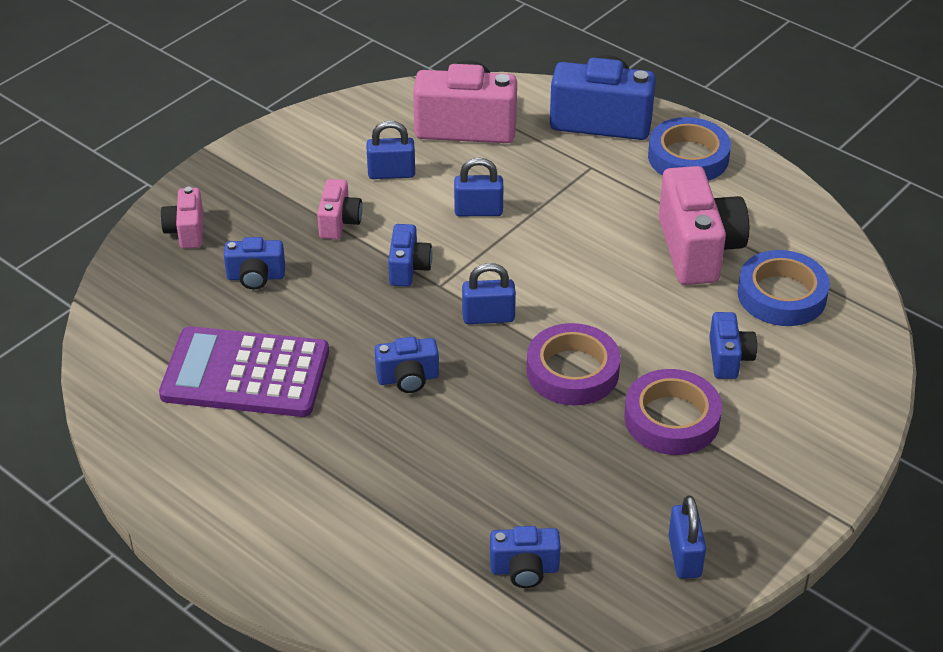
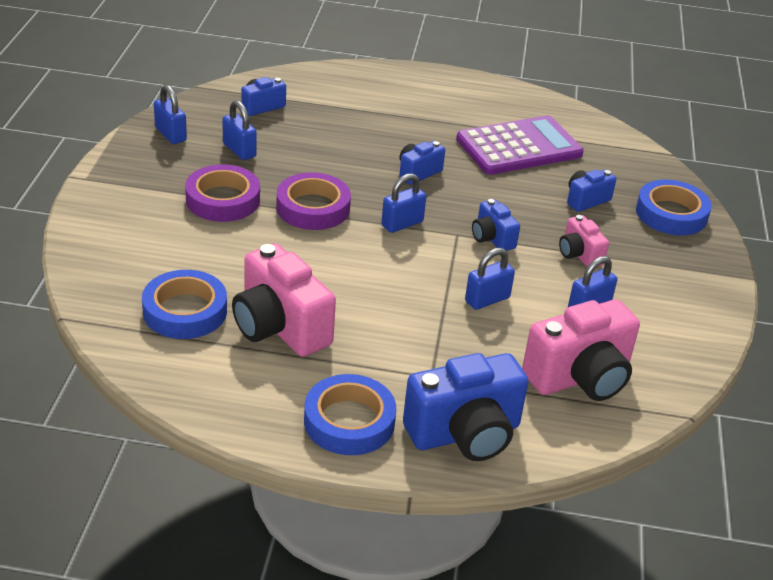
camera: 145 degrees right, 5 degrees down
(186, 231) = (671, 214): pink camera -> blue tape
(606, 493) = (239, 150): none -> blue padlock
(729, 358) = (203, 249): blue camera -> none

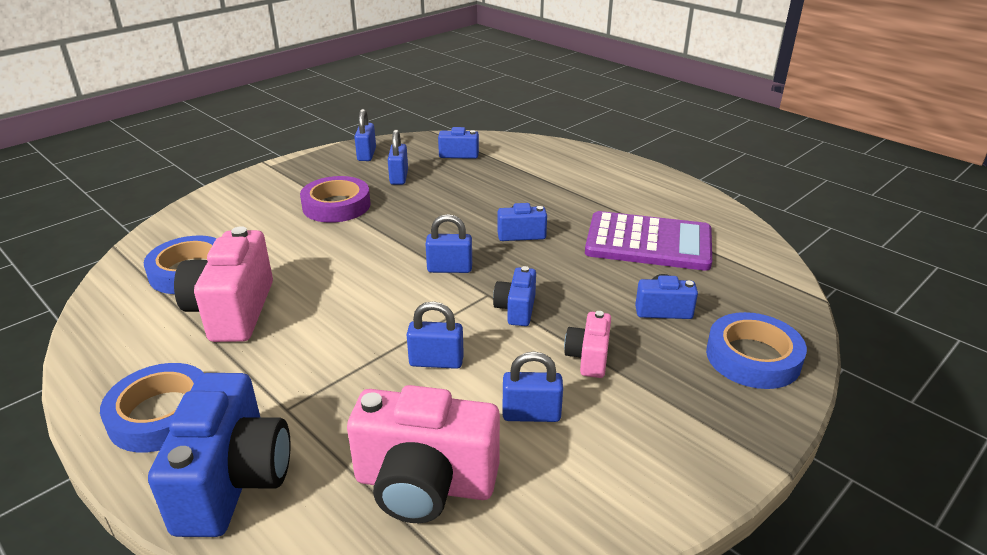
camera: 40 degrees right, 5 degrees down
(313, 208) = (394, 232): purple tape -> none
(465, 434) = (233, 481): blue camera -> blue camera turned 105 degrees counterclockwise

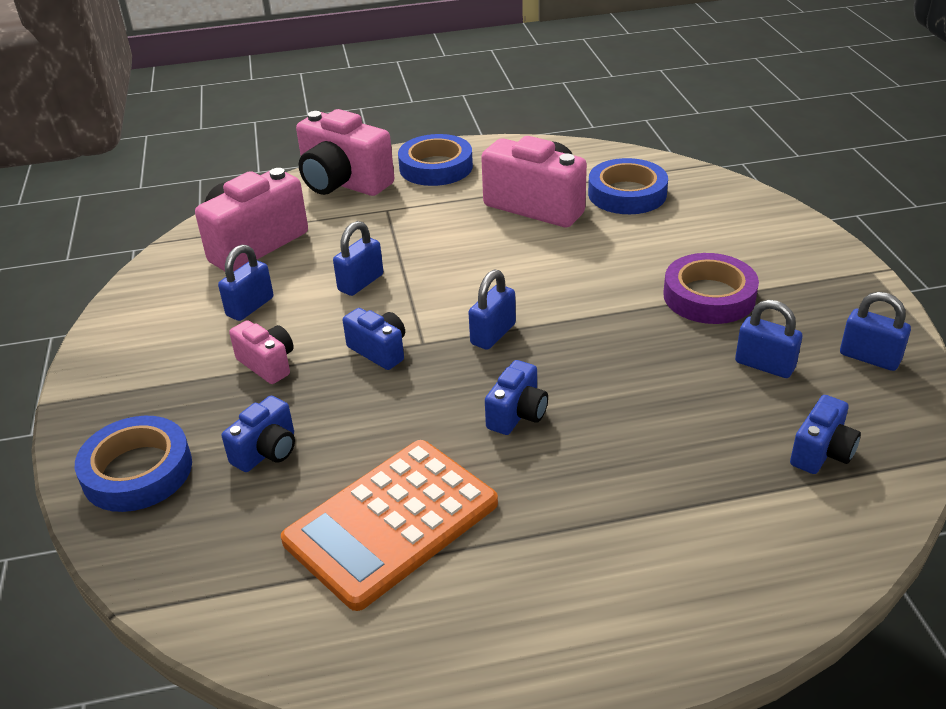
camera: 125 degrees right, 5 degrees up
(233, 481) = (343, 183): blue camera -> pink camera
(648, 242) = (391, 522): purple calculator -> orange calculator

